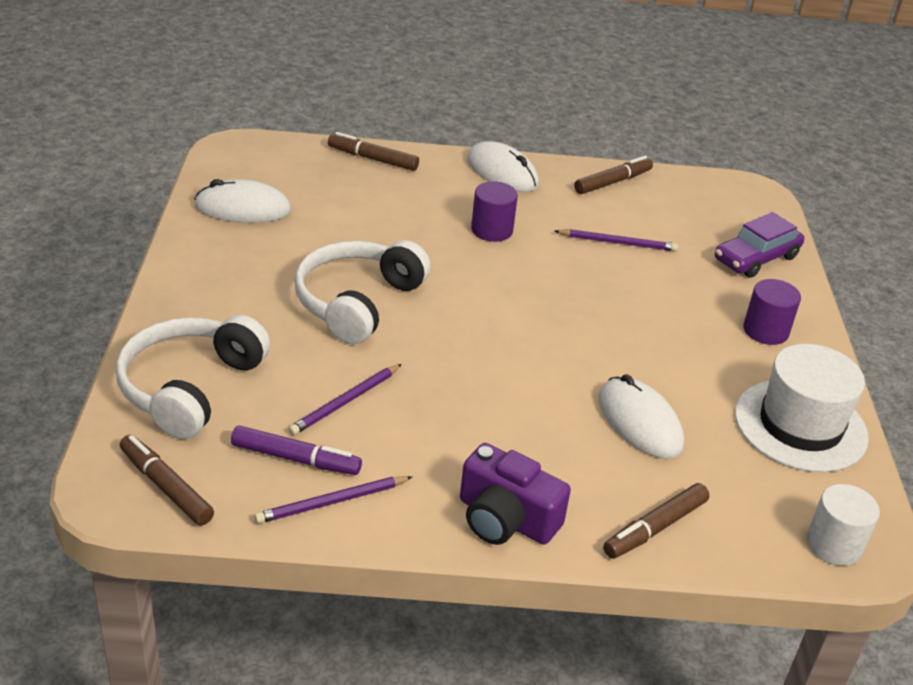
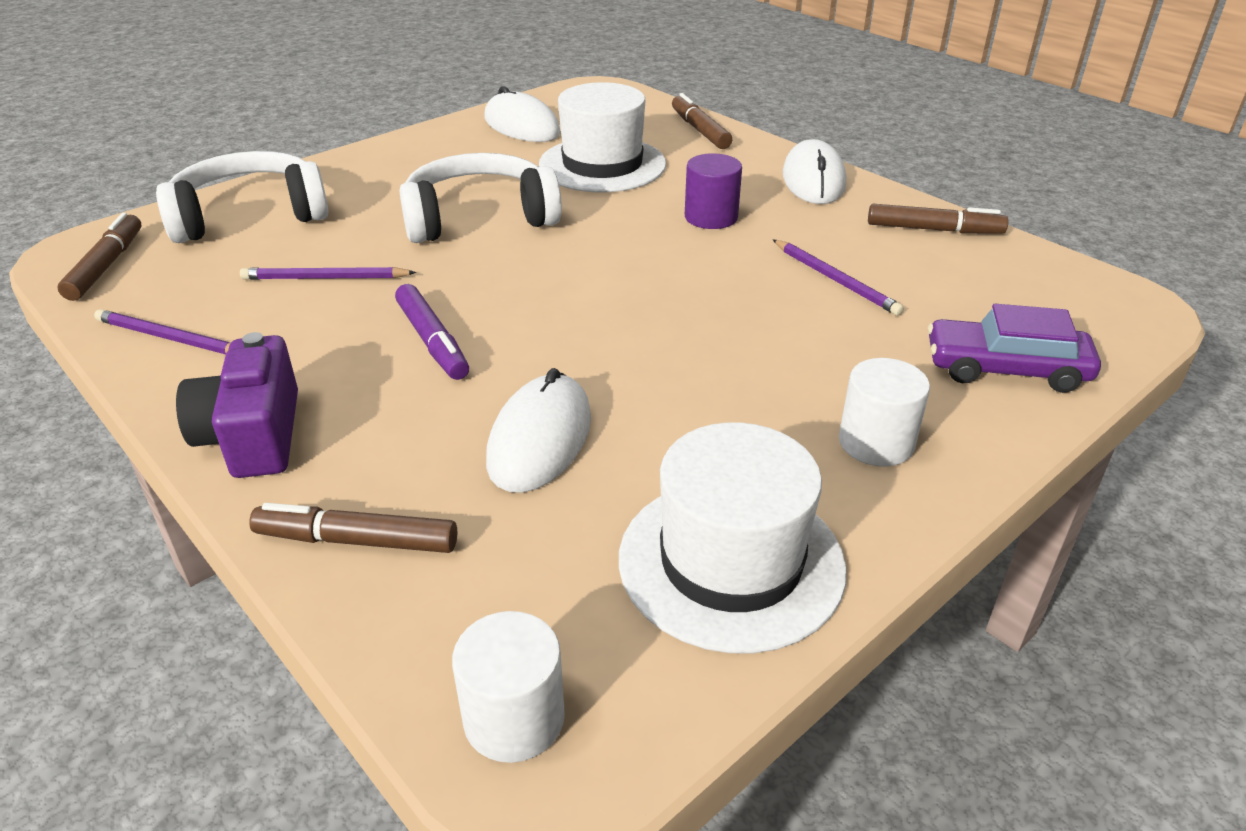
camera: 50 degrees right, 0 degrees up
(295, 459) = (212, 295): purple marker -> purple marker (432, 341)
(360, 218) = (602, 165): none -> white hat
(765, 331) = (876, 442): purple cylinder -> white cylinder

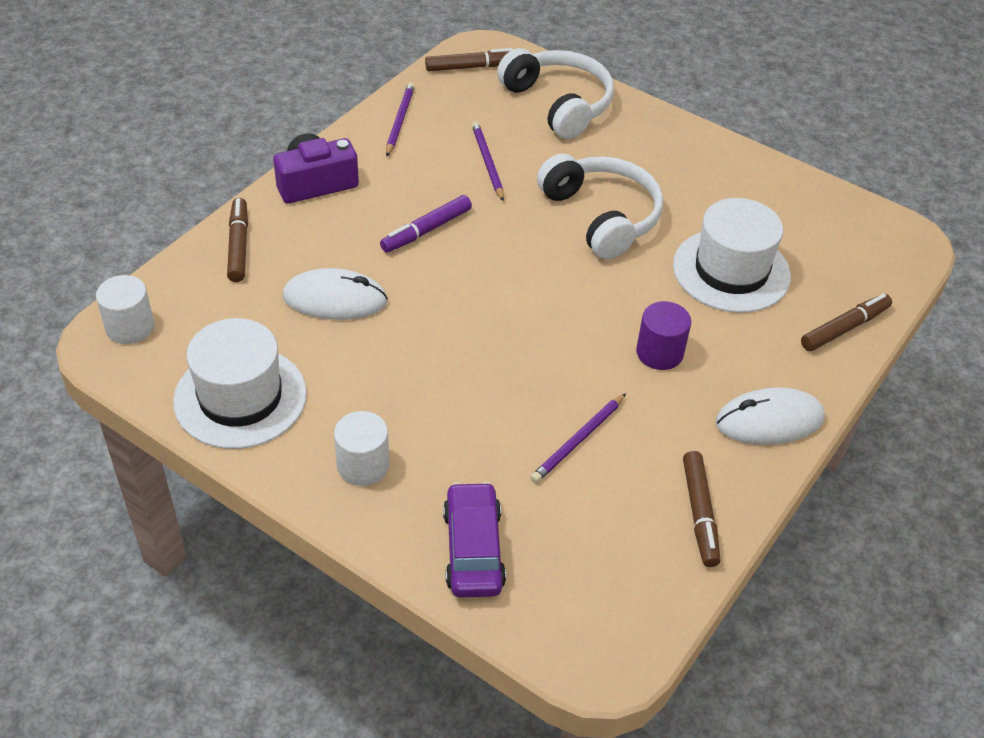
camera: 75 degrees right, 10 degrees up
(522, 126) = (787, 206): white mouse -> none

